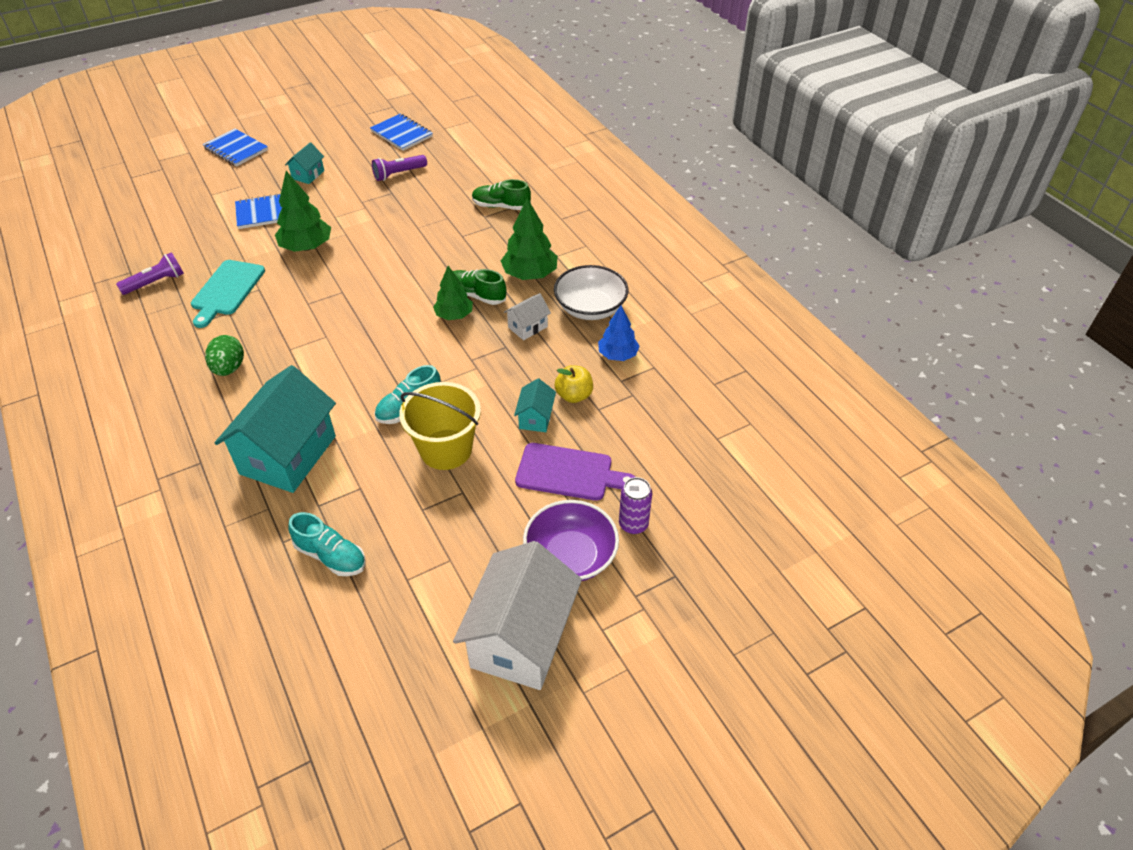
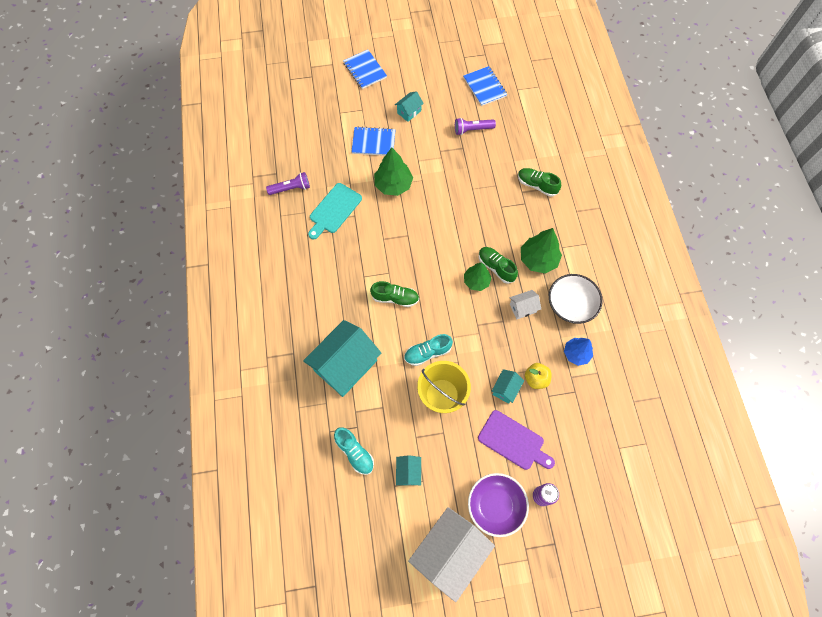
camera: 20 degrees right, 20 degrees up
(229, 368) = (323, 281): green egg -> none
(343, 360) = (395, 298): none -> green shoe
(424, 556) = (408, 472): none -> turquoise house

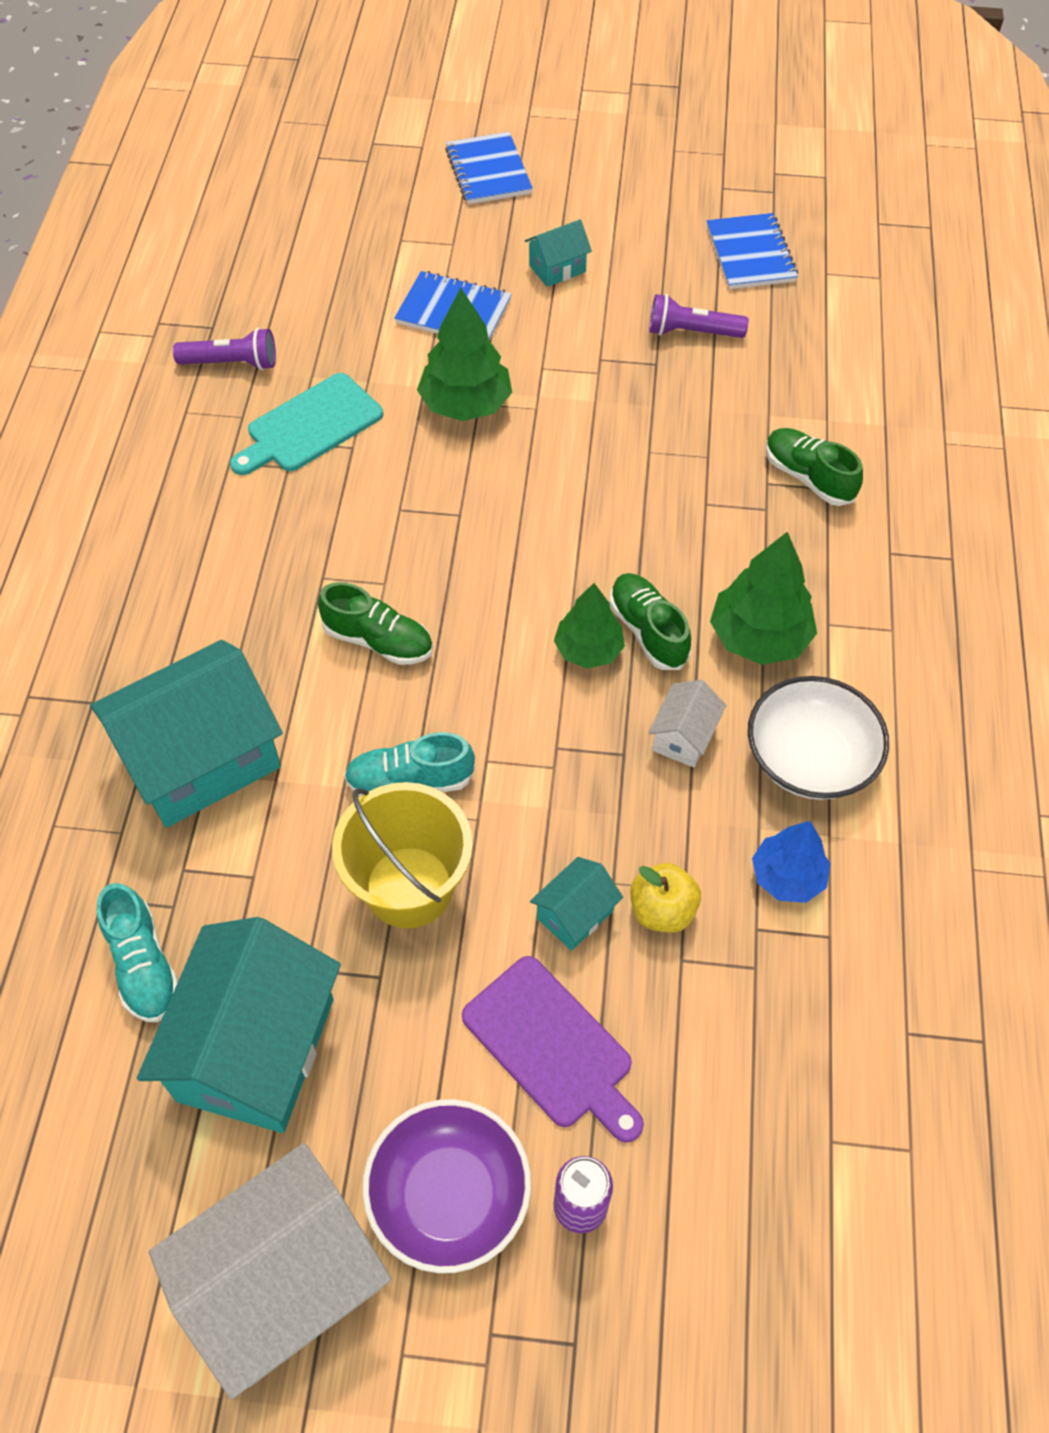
camera: 15 degrees right, 10 degrees down
(408, 472) = (256, 1049): turquoise house -> turquoise house, size x2.20
(522, 308) = (683, 737): white house -> white house turned 60 degrees counterclockwise

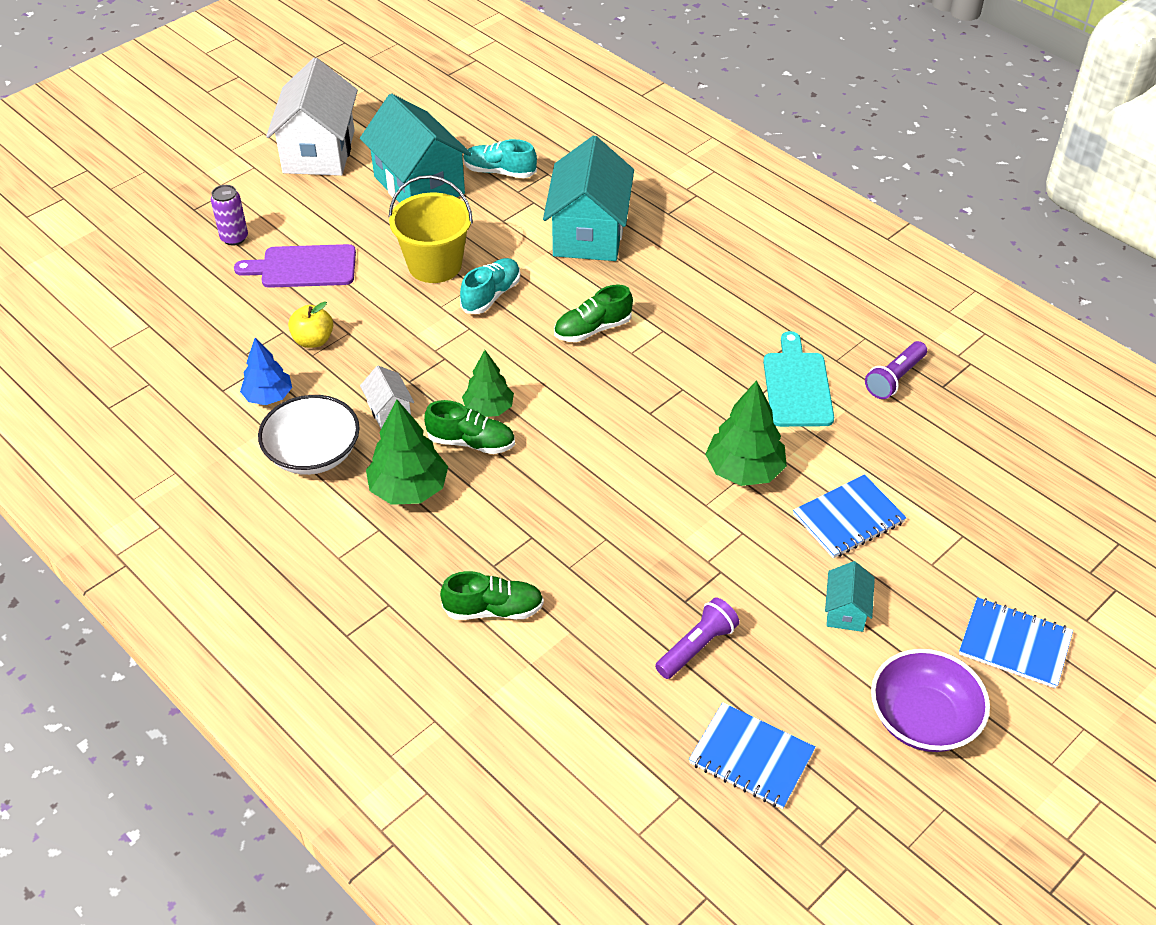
camera: 130 degrees right, 10 degrees down
(449, 1196) = (289, 206): purple bowl -> purple bowl (923, 718)
(575, 914) = (350, 310): turquoise house -> none

